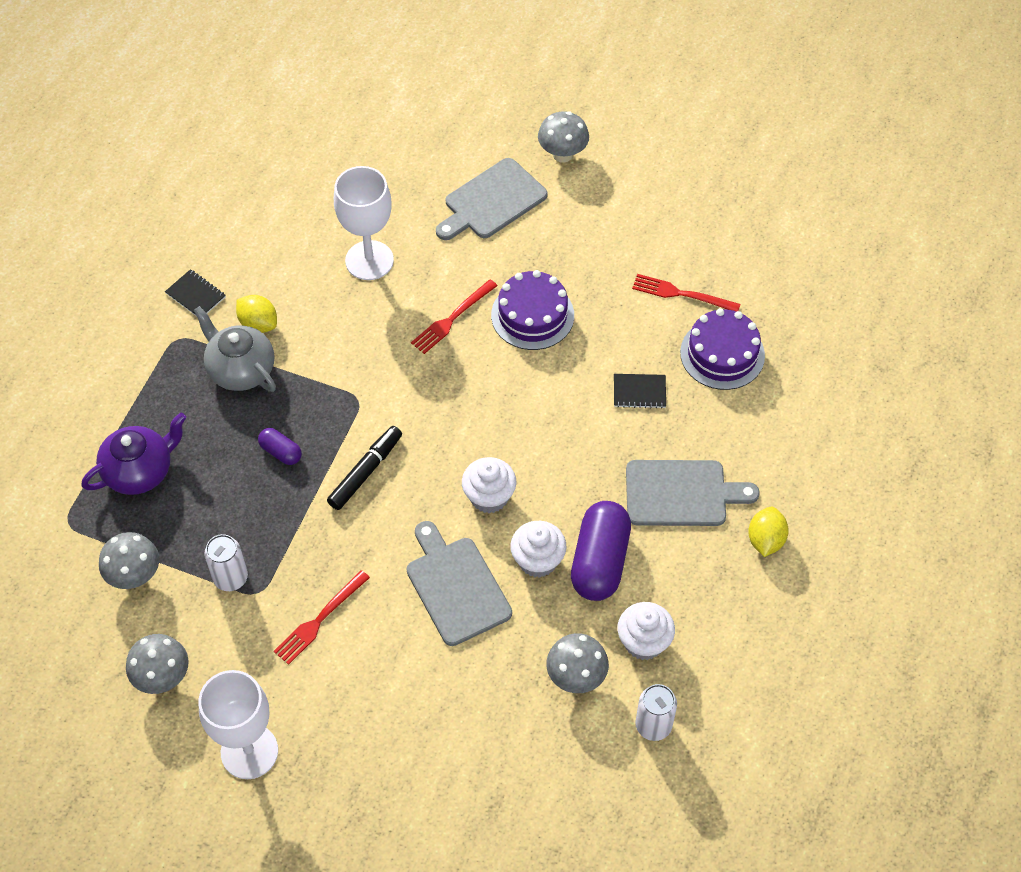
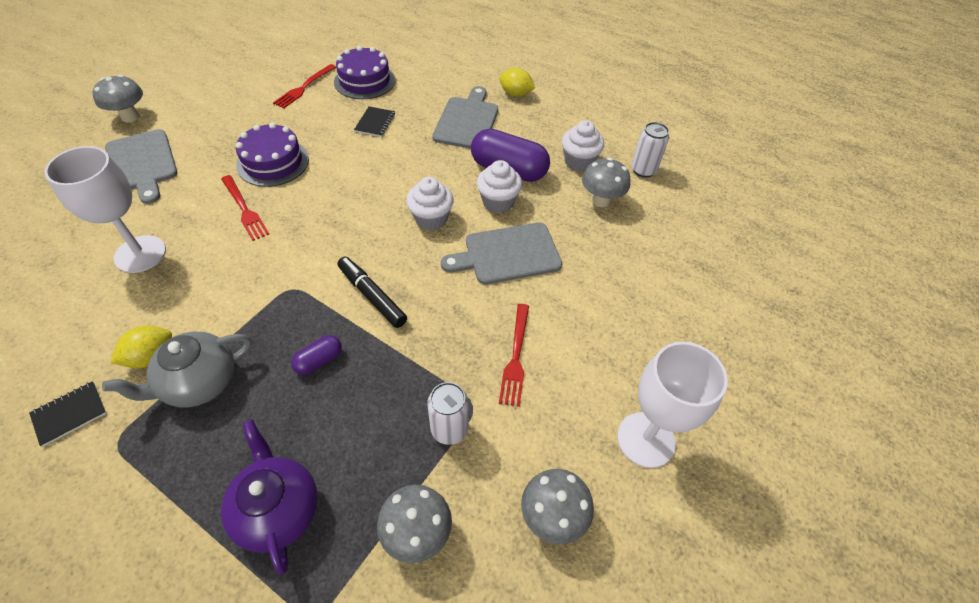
camera: 80 degrees left, 5 degrees down
(319, 619) = (515, 357): red fork -> red fork turned 45 degrees clockwise

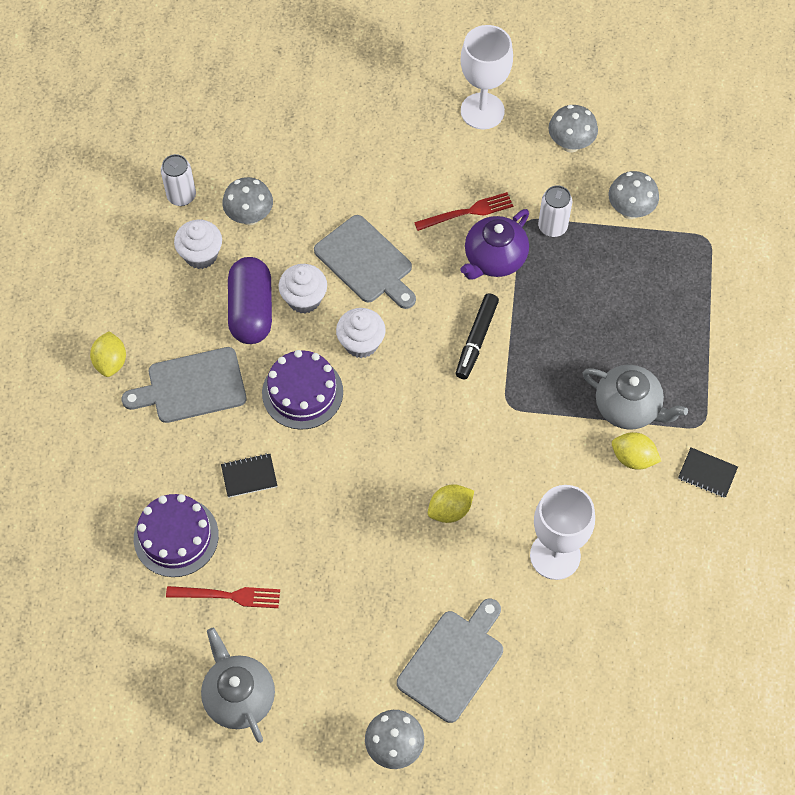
camera: 115 degrees left, 10 degrees up
(240, 71) = (239, 696): none -> grey teapot
(244, 209) = (450, 510): red fork -> yellow lemon
(273, 162) = (372, 533): purple cake -> purple cake (302, 392)
(278, 509) = (670, 294): purple teapot -> purple teapot (494, 259)
(319, 361) = (557, 340): purple capsule -> none

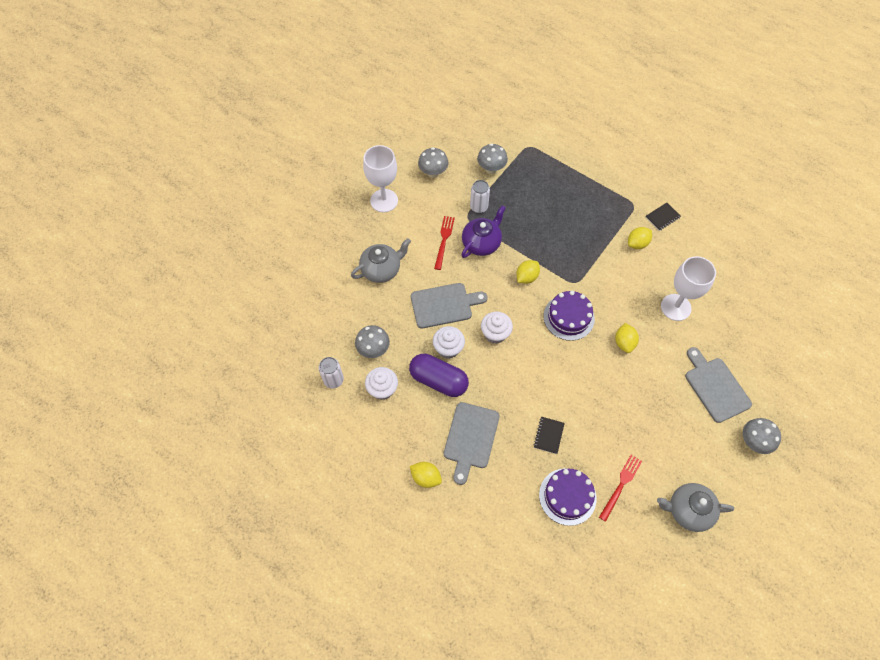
camera: 60 degrees left, 0 degrees up
(302, 392) = (509, 380): purple cake -> purple cake (568, 317)
(476, 340) = (526, 277): black marker -> yellow lemon
(494, 259) = (481, 243): purple teapot -> purple teapot turned 120 degrees counterclockwise
(628, 407) = (607, 230): grey teapot -> grey teapot (381, 270)

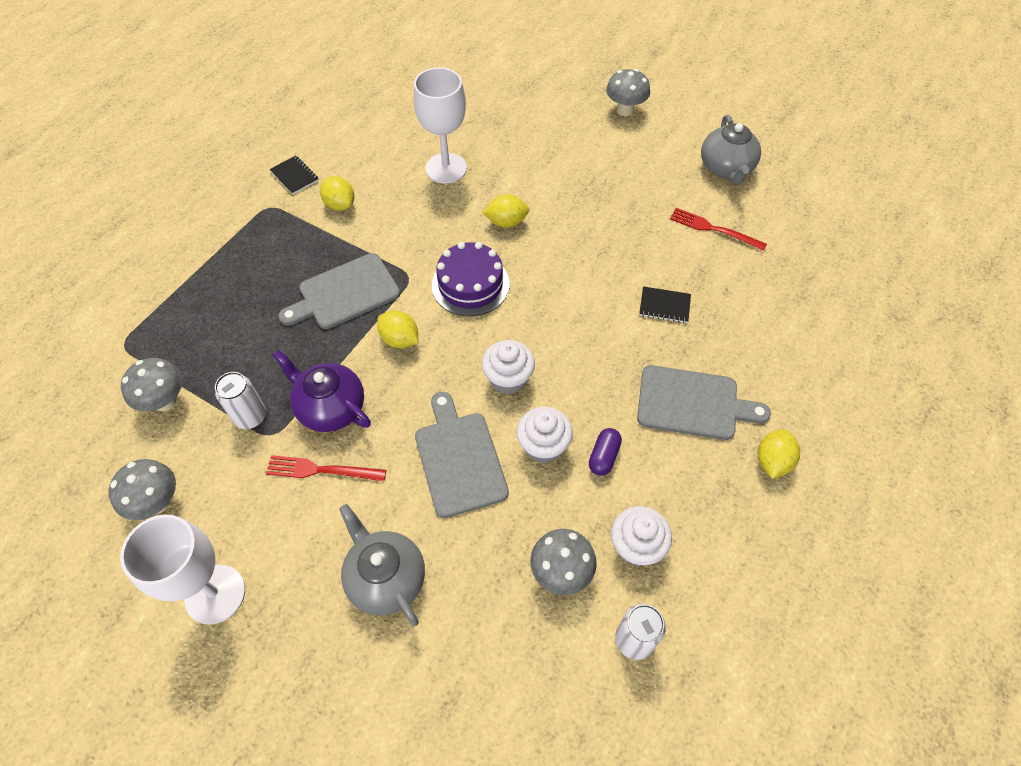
camera: 95 degrees left, 5 degrees down
(438, 380) = (603, 456): purple capsule -> purple capsule, size x0.49
(567, 496) = (745, 284): purple cake -> none
(715, 387) = (559, 137): grey cutting board -> grey cutting board (345, 293)

